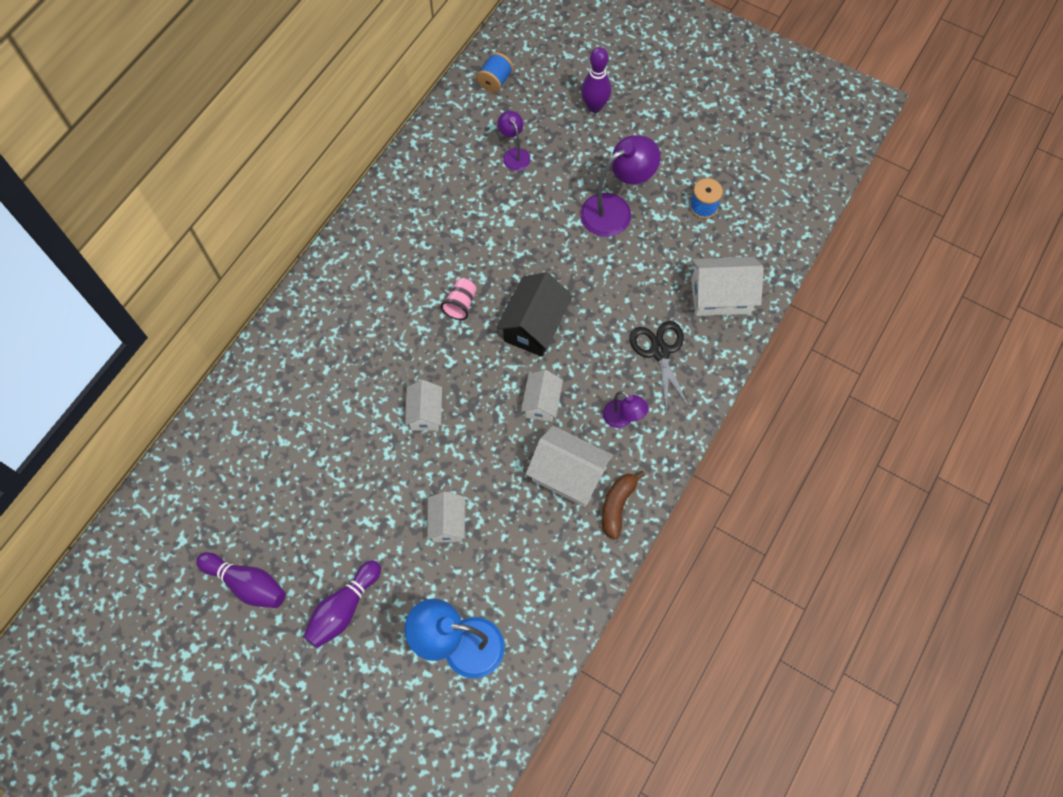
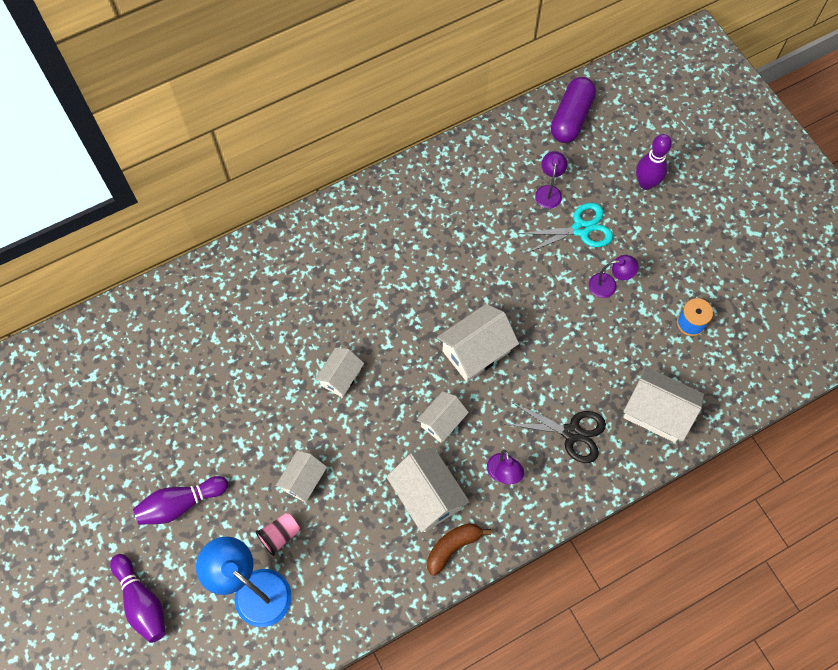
camera: 30 degrees right, 0 degrees up
(247, 584) = (120, 440): purple bowling pin -> purple bowling pin (142, 602)
(460, 304) = (425, 300): pink cup -> pink cup (280, 535)
(495, 81) = (571, 118): blue spool -> purple capsule
(534, 326) = (476, 351): black house -> white house
(562, 173) = (580, 229): none -> turquoise scissors
(615, 209) = (608, 285): purple lamp -> purple lamp, size x0.55
(660, 352) = (571, 433): black scissors -> black scissors turned 90 degrees clockwise

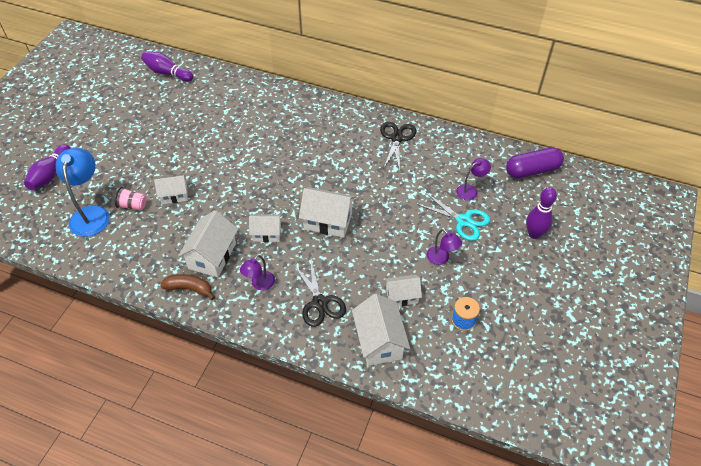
camera: 50 degrees right, 15 degrees down
(180, 504) = (119, 155): purple bowling pin -> purple bowling pin (167, 73)
(340, 377) = (252, 172): white house -> white house (402, 296)
(420, 200) = (397, 138): none -> black scissors

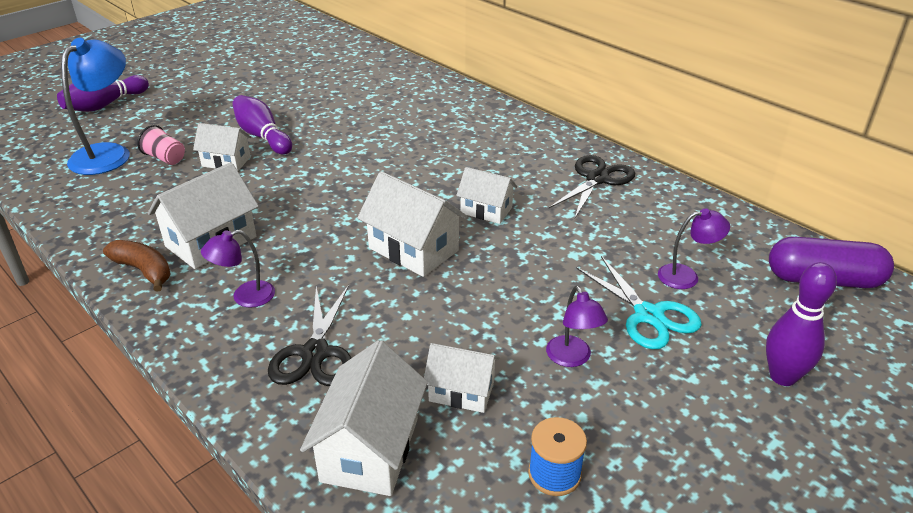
camera: 25 degrees right, 15 degrees down
(167, 73) = (330, 47): purple bowling pin -> purple bowling pin (262, 136)
(267, 233) = (310, 238): white house -> white house (486, 210)

